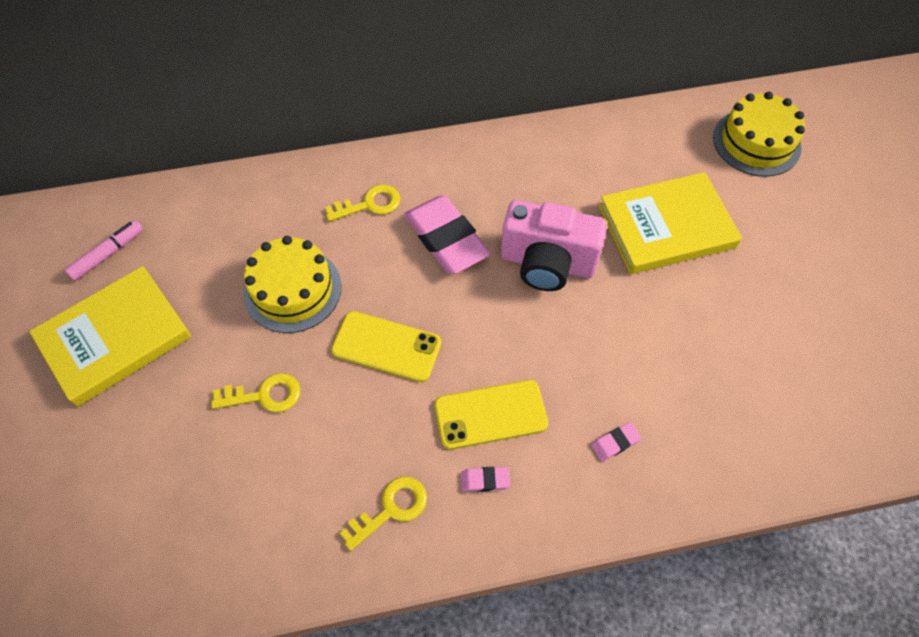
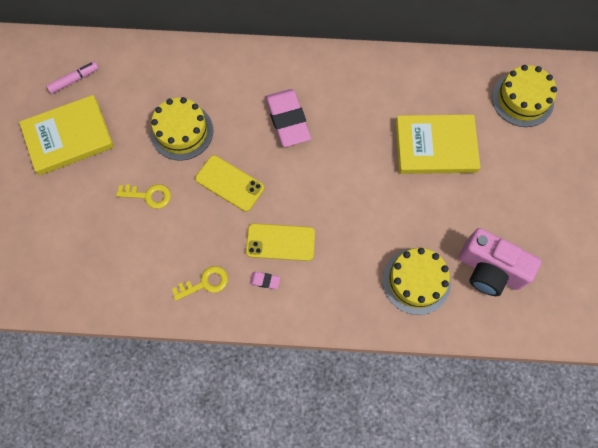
camera: 15 degrees right, 10 degrees up
(370, 204) = (245, 84): yellow key -> none
(547, 263) = (347, 153): pink camera -> pink camera (489, 270)
(615, 443) = (350, 279): pink eraser -> none
(713, 420) = (416, 281): none -> yellow cake

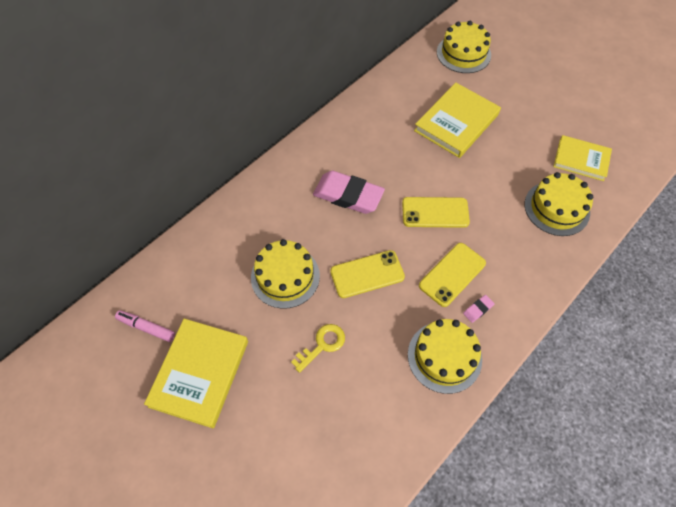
camera: 50 degrees left, 10 degrees down
(74, 80) = (146, 327): pink marker -> pink marker turned 75 degrees counterclockwise
(205, 283) = (444, 356): yellow key -> yellow cake
(327, 192) = (435, 212): none -> yellow phone
(489, 270) = (581, 160): pink camera -> yellow book

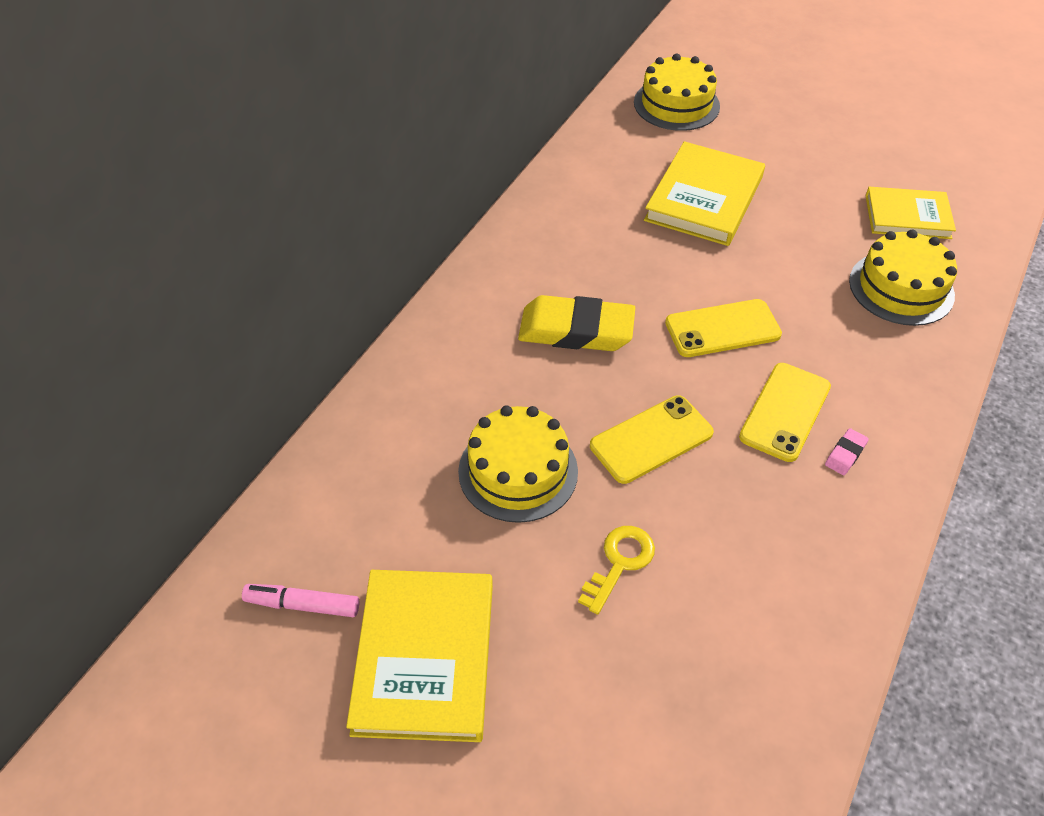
camera: 15 degrees left, 10 degrees down
(348, 195) = (576, 330): pink eraser -> yellow eraser
(444, 356) = (822, 535): yellow cake -> none

